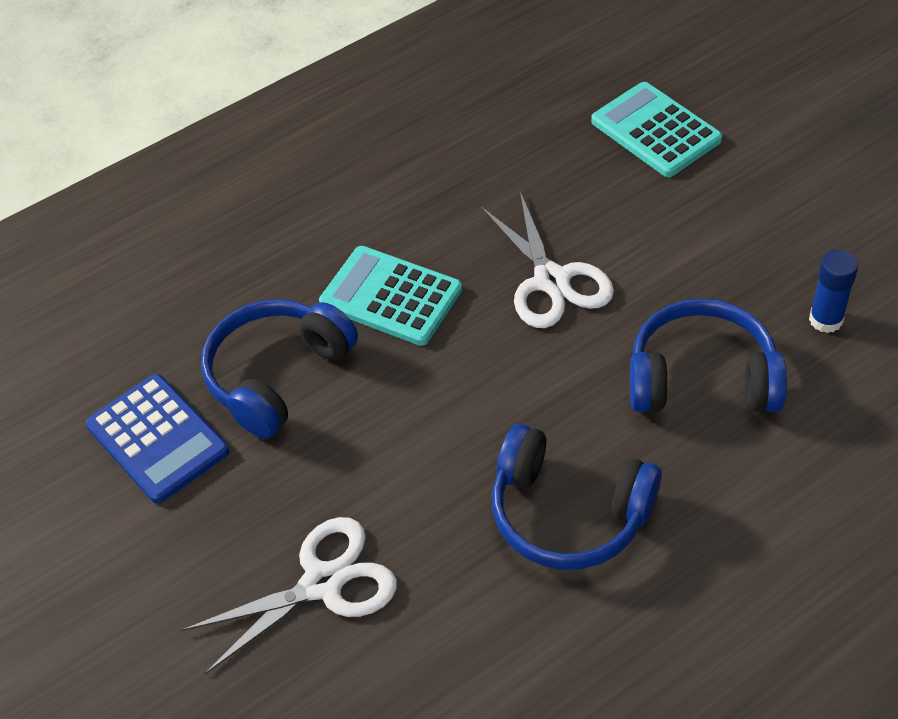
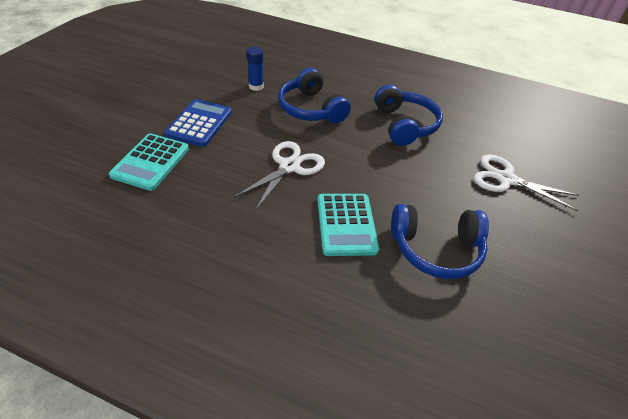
camera: 130 degrees left, 5 degrees down
(158, 439) = (520, 282): blue calculator -> blue calculator (199, 123)

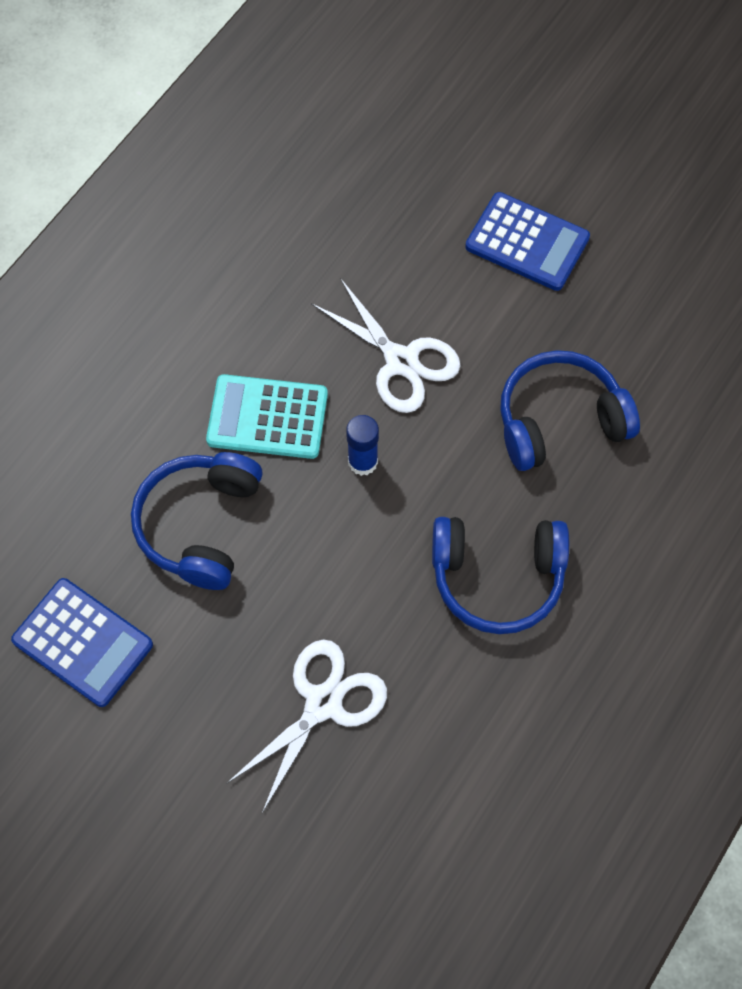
camera: 105 degrees right, 20 degrees up
(151, 162) = (435, 181): turquoise calculator -> none
(256, 86) = (640, 336): blue glue stick -> blue glue stick (363, 462)
(550, 302) = (83, 642): none -> blue calculator

